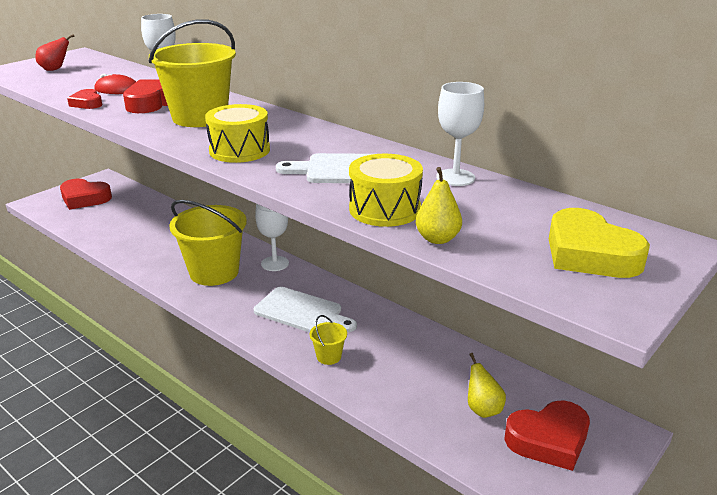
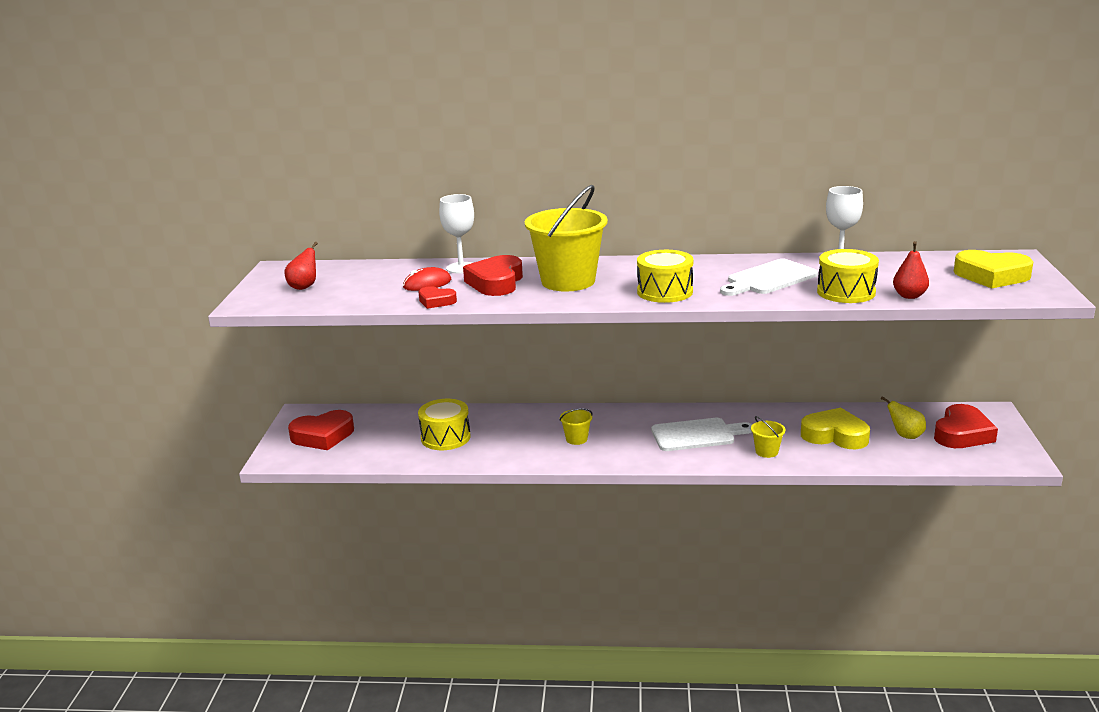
camera: 35 degrees left, 5 degrees down
(142, 231) = (445, 437): none -> yellow drum
(214, 272) = (576, 439): yellow bucket -> yellow bucket, size x0.43
(275, 263) = (613, 414): white goblet -> none
(414, 372) = (835, 435): none -> yellow heart
(437, 239) = (909, 296): yellow pear -> red pear

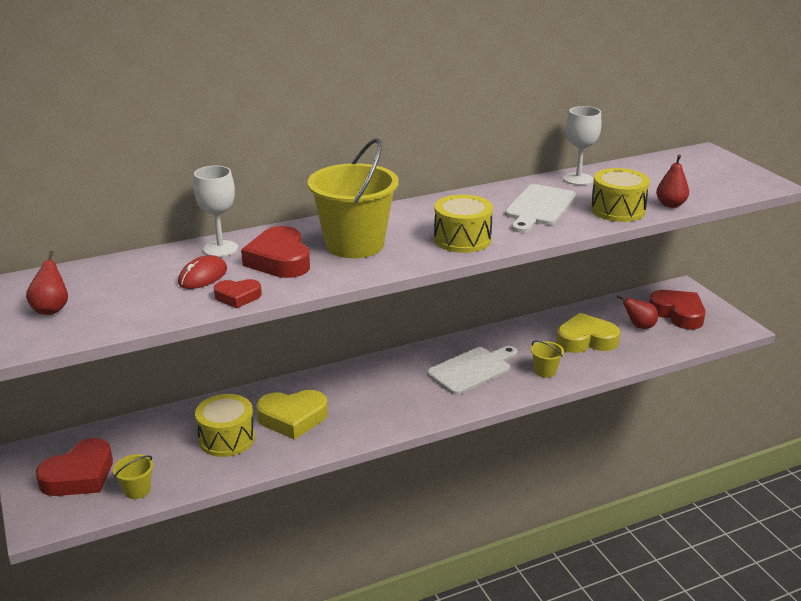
camera: 30 degrees left, 5 degrees up
(576, 439) = (365, 404): yellow bucket -> yellow bucket (137, 490)
(905, 436) = (639, 326): yellow pear -> red pear
(962, 434) = (678, 314): red heart -> red heart turned 45 degrees counterclockwise
(991, 276) = (708, 173): yellow heart -> yellow heart (292, 418)

